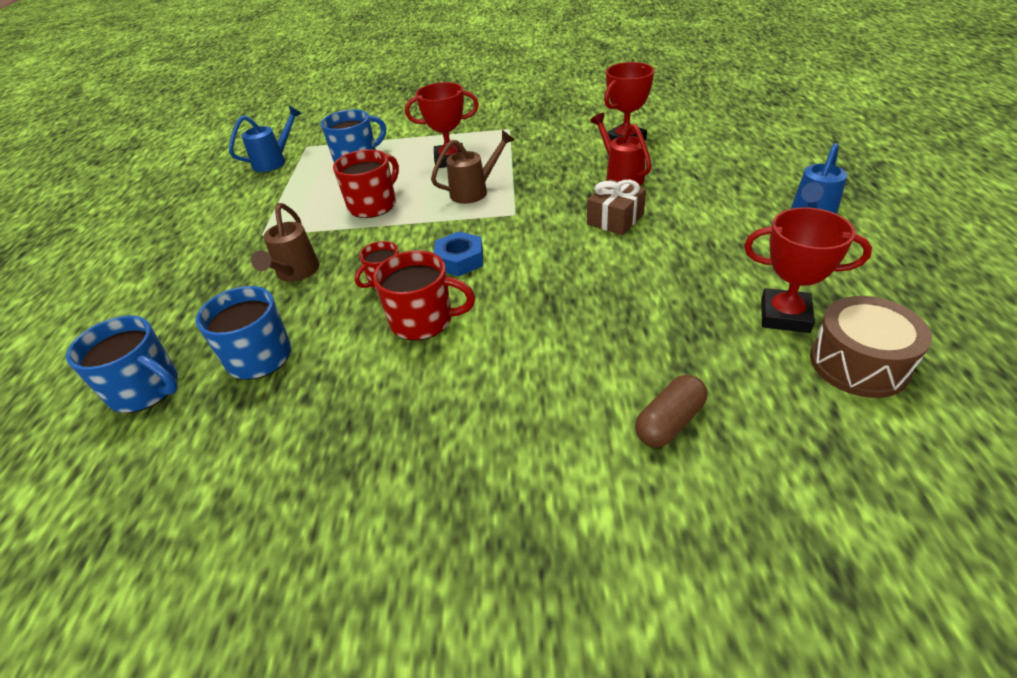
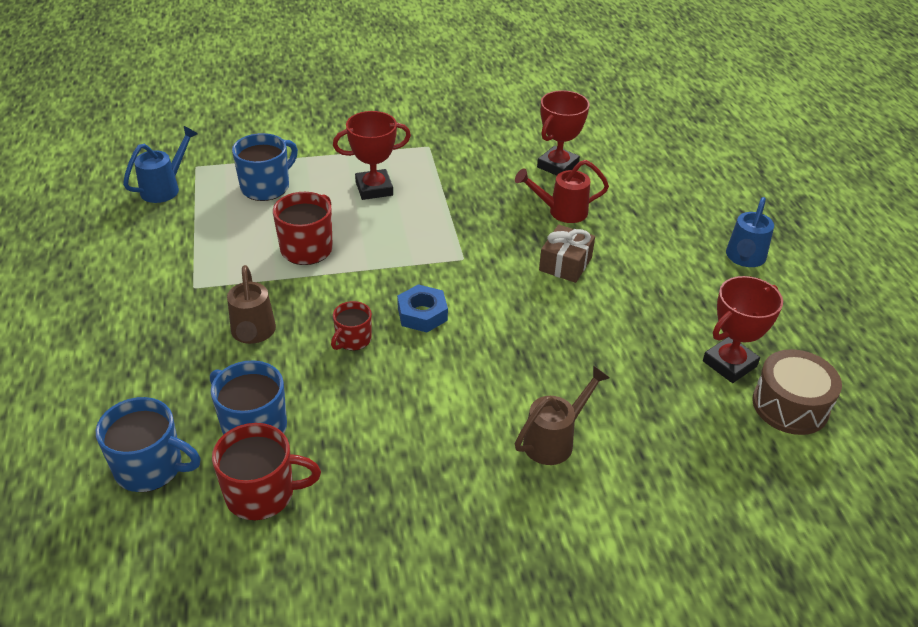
camera: 15 degrees left, 0 degrees up
(423, 321) = (406, 382): red mug -> red mug (262, 494)
(475, 191) = (414, 230): brown watering can -> brown watering can (555, 440)
(620, 176) = (561, 211): red watering can -> red watering can turned 60 degrees counterclockwise
(669, 422) = (647, 466): brown capsule -> none
(784, 316) = (729, 364): red trophy -> red trophy turned 45 degrees counterclockwise

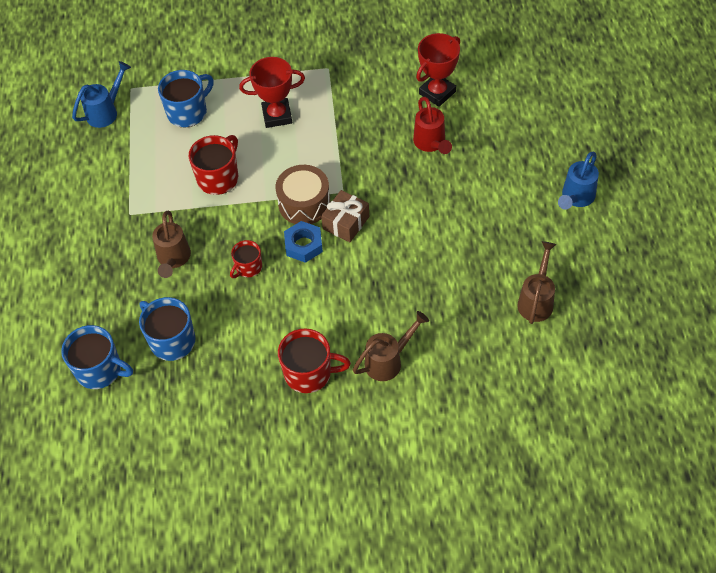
camera: 10 degrees right, 15 degrees up
(262, 494) = (176, 394): red mug -> red mug (309, 373)
(561, 211) = (431, 144): red watering can -> red watering can turned 105 degrees counterclockwise
(565, 264) = (425, 199): brown gift -> brown gift (346, 223)
(729, 364) = (536, 300): red trophy -> brown watering can
(790, 405) = (574, 339): brown drum -> brown drum (304, 203)

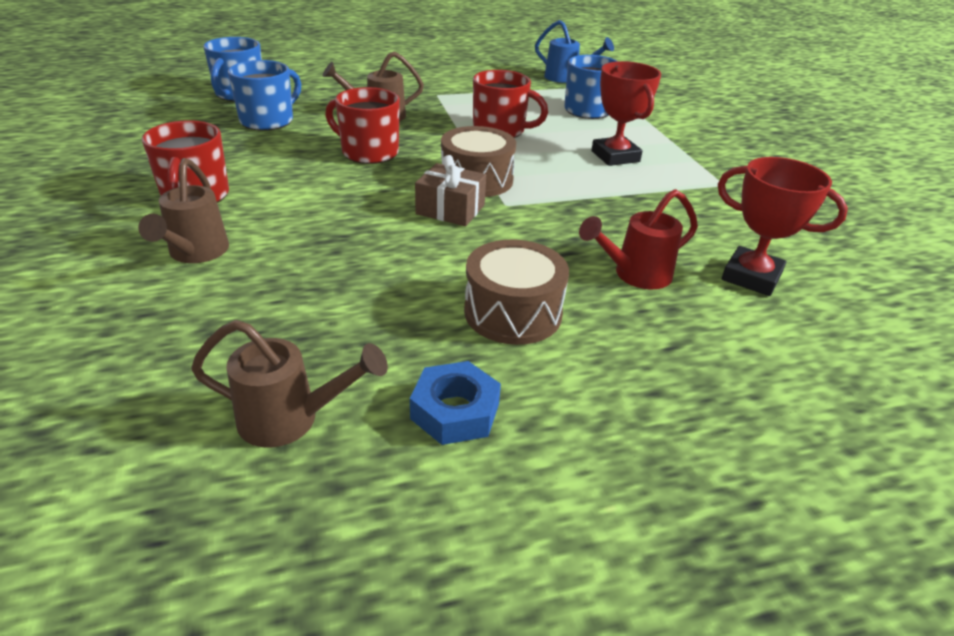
camera: 75 degrees right, 20 degrees down
(248, 267) = (368, 152): red mug -> red mug, size x1.65
(303, 245) = (406, 183): blue nut -> blue nut (455, 411)
(389, 361) = (195, 254): brown watering can -> brown watering can turned 45 degrees clockwise
(462, 205) = (513, 313): none -> brown drum
(576, 198) = (583, 481): blue watering can -> none

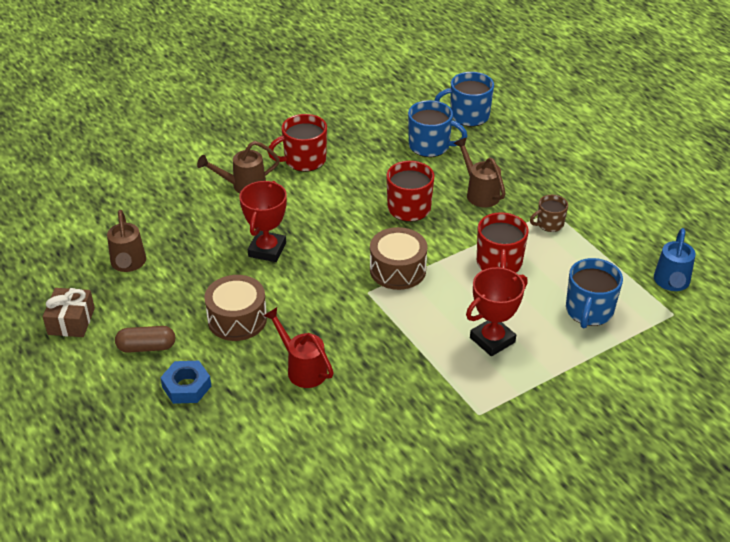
camera: 75 degrees right, 5 degrees up
(450, 209) = (345, 267): brown gift -> brown gift (71, 321)
(455, 411) = (149, 314): blue nut -> blue nut (186, 386)
(456, 99) = (549, 224): none -> brown mug
(545, 427) = (146, 347): none -> brown capsule
(751, 277) = (327, 430): red trophy -> red trophy (267, 250)

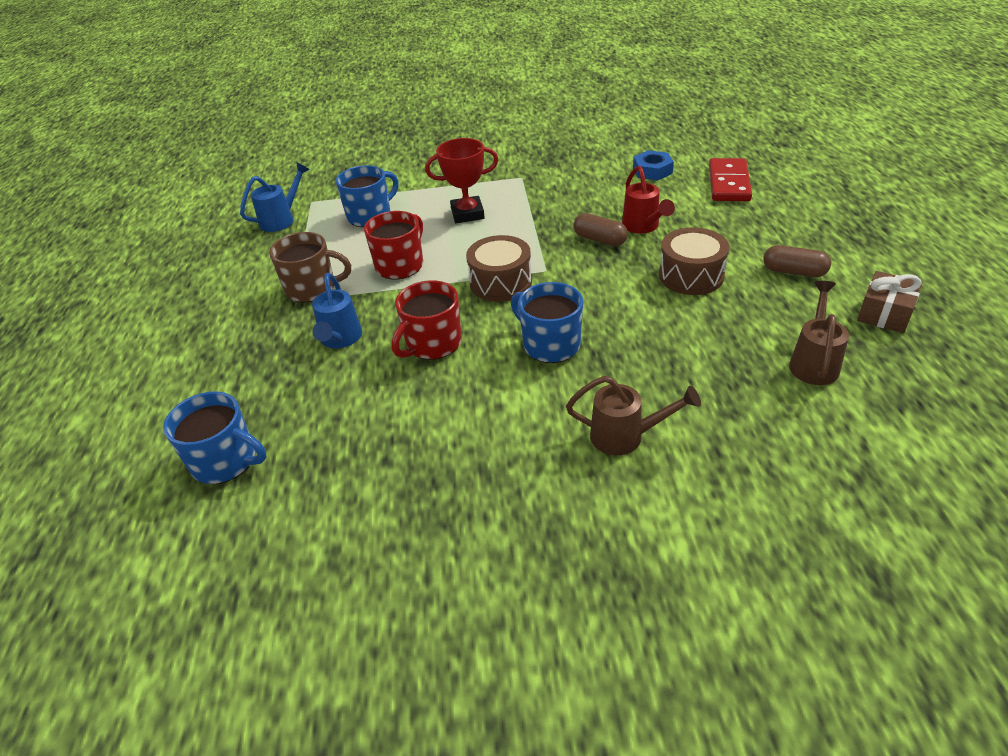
camera: 150 degrees left, 0 degrees up
(186, 386) = (756, 235): blue nut -> blue nut (652, 171)
(229, 467) = (729, 183): none -> red domino
(267, 250) = (630, 336): red trophy -> none
(304, 160) = (516, 455): red mug -> none
(337, 340) = (600, 240): none -> brown capsule
(430, 146) = (327, 423): blue mug -> blue mug (550, 344)
(479, 193) = (340, 340): brown watering can -> blue watering can
(549, 224) = (312, 288): brown mug -> brown mug, size x1.65

